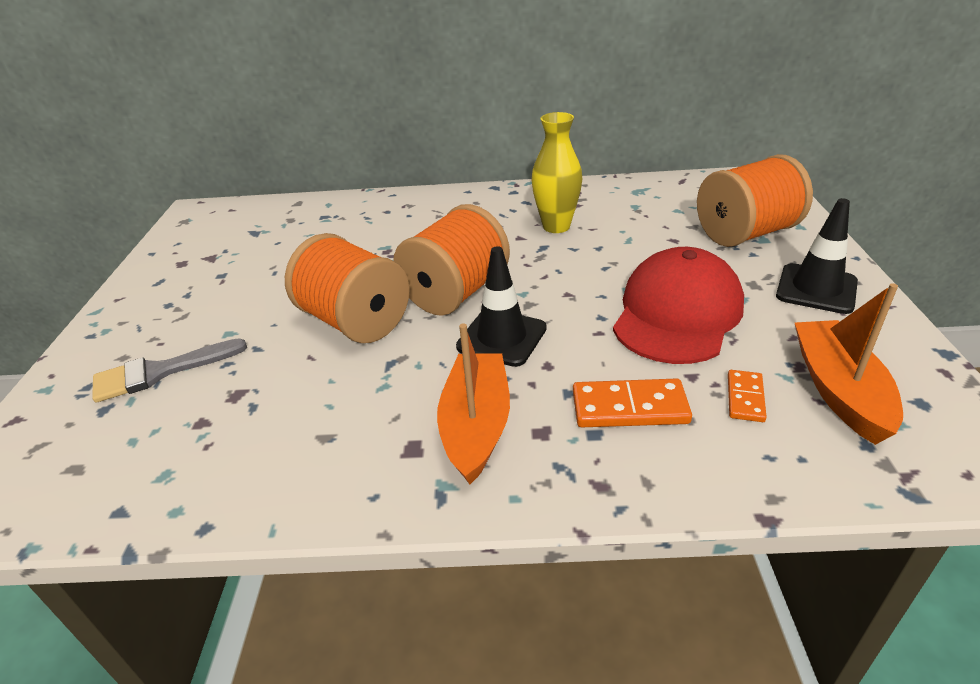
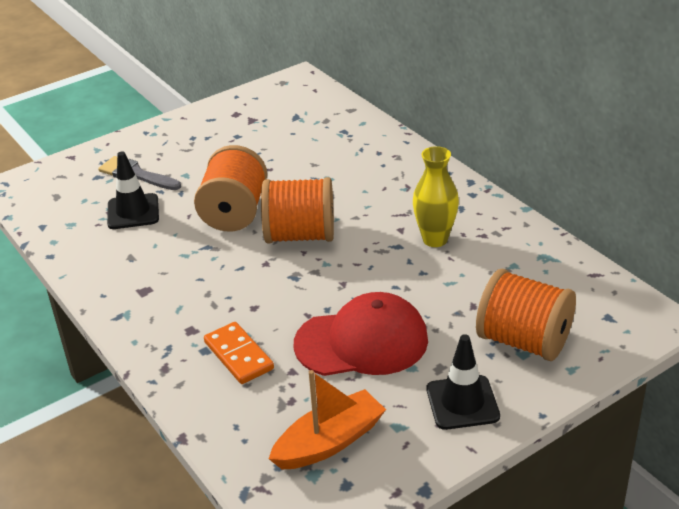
camera: 55 degrees right, 0 degrees up
(476, 426) = (178, 304): orange boat -> none
(502, 337) = (267, 277): black traffic cone -> black traffic cone (133, 212)
(745, 398) = (286, 401): orange domino -> none

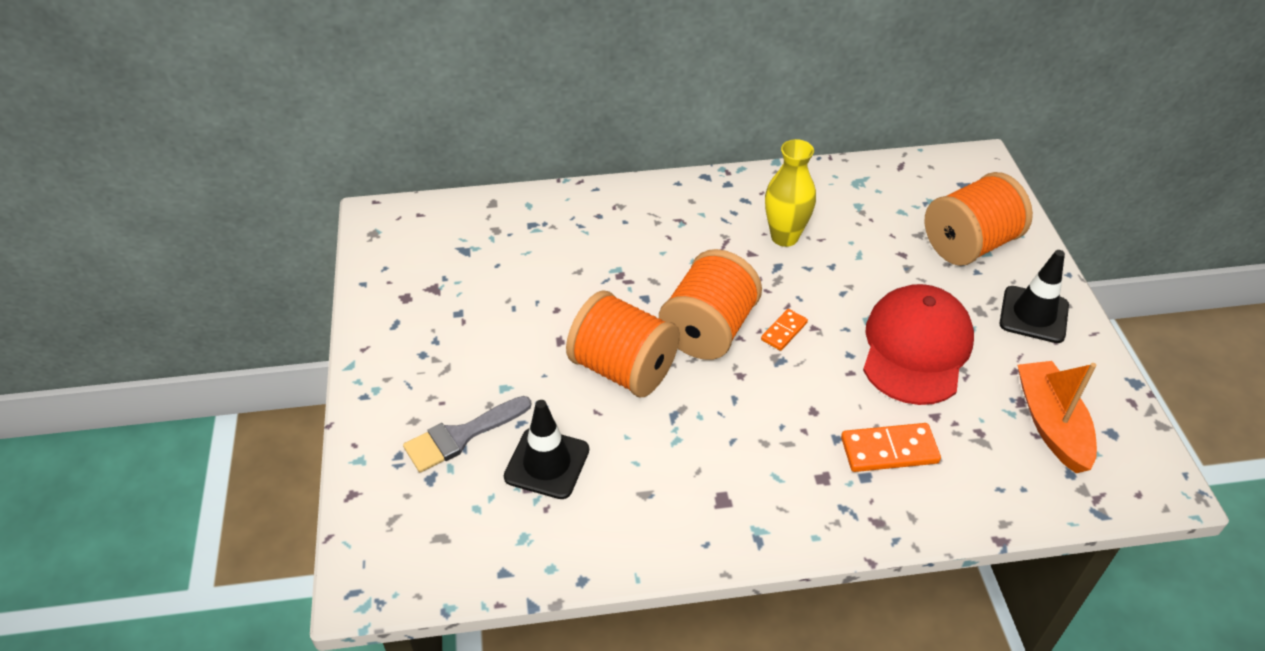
camera: 65 degrees left, 10 degrees up
(326, 270) = (784, 331): none -> orange domino

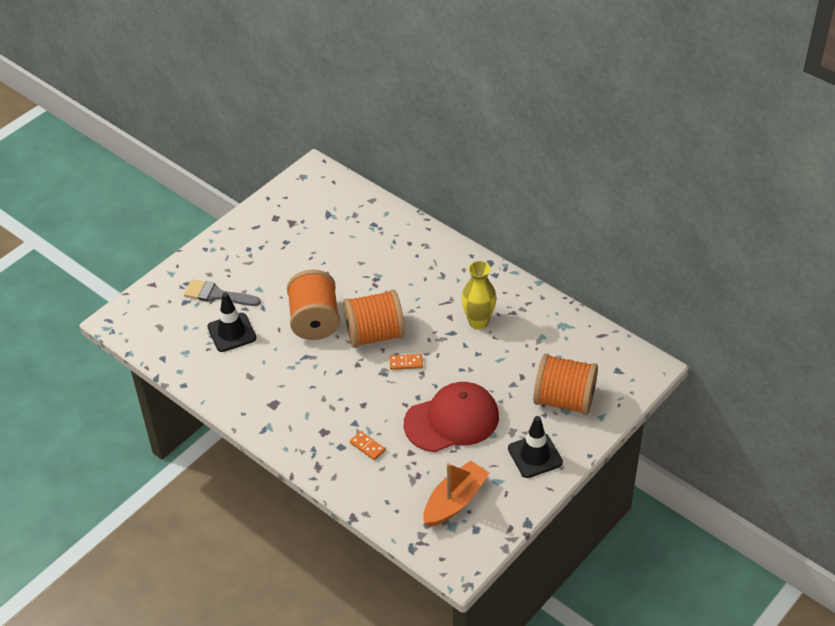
camera: 50 degrees right, 0 degrees up
(889, 450) = (367, 447): orange domino -> orange domino, size x0.60

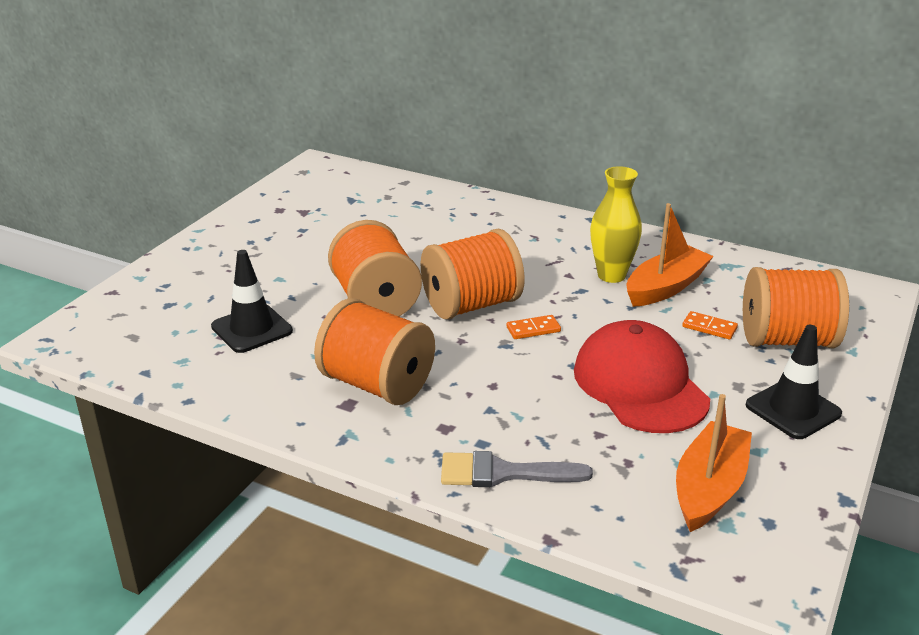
camera: 15 degrees left, 15 degrees down
(217, 295) = (217, 291): grey brush -> grey brush (503, 473)
(294, 392) = (377, 384): none -> orange spool
(367, 447) = (526, 436): orange domino -> orange domino (709, 327)
(452, 420) = (640, 385): red cap -> red cap turned 75 degrees counterclockwise
(509, 339) = (665, 287): none -> orange boat

